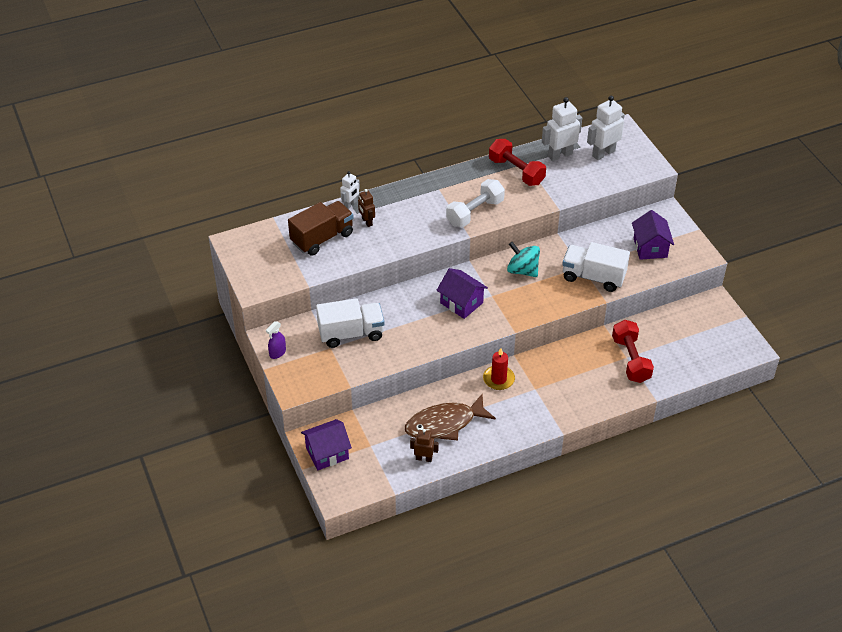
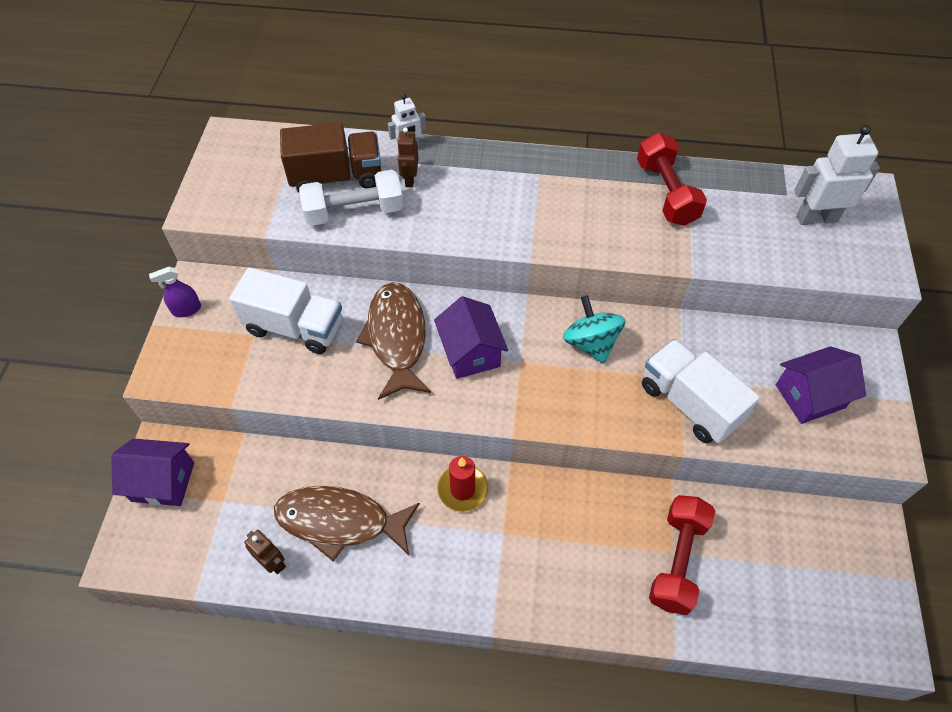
camera: 30 degrees right, 10 degrees up
(414, 313) = (397, 338): none -> brown fish
(475, 212) = (564, 228): white dumbbell -> white dumbbell (354, 211)
(560, 155) = (747, 194): white robot -> none
(650, 247) = (810, 396): purple house -> purple house turned 45 degrees clockwise

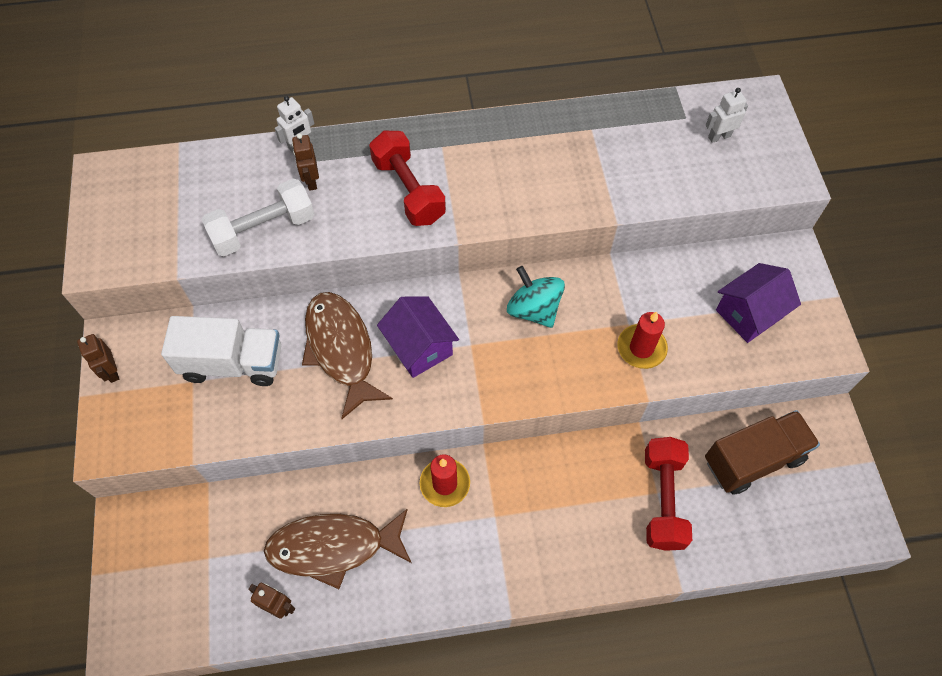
camera: 15 degrees left, 5 degrees up
(163, 482) = (139, 555): purple house -> none
(186, 310) = (111, 371): purple spray bottle -> brown robot
(336, 177) = (233, 195): brown truck -> brown truck (753, 459)
(666, 193) = (571, 140): red dumbbell -> red dumbbell (408, 190)
(689, 403) = (641, 348): white truck -> red candle
(816, 218) = (719, 137): white robot -> white robot, size x0.58

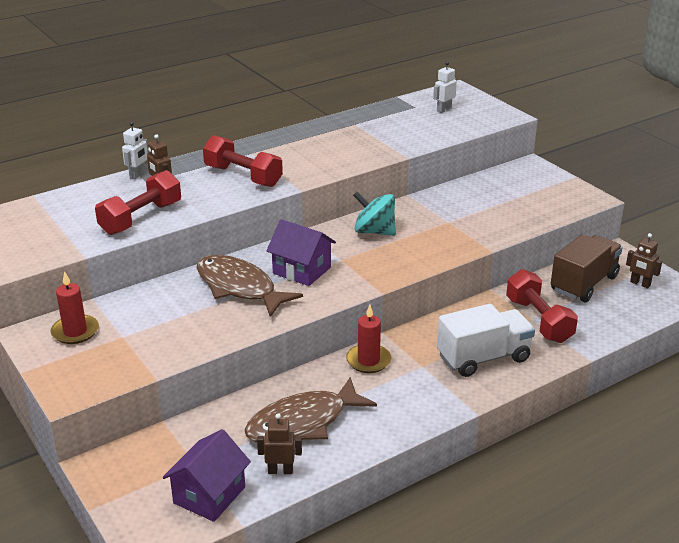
camera: 25 degrees left, 30 degrees down
(111, 371) = (42, 350): brown robot -> brown robot (640, 284)
(233, 363) = (151, 317): white truck -> white truck (483, 358)
(263, 229) = (141, 218): white dumbbell -> red dumbbell
(641, 348) = (466, 229): red candle -> red candle (75, 331)
(749, 313) = (526, 197): purple house -> purple house (209, 495)

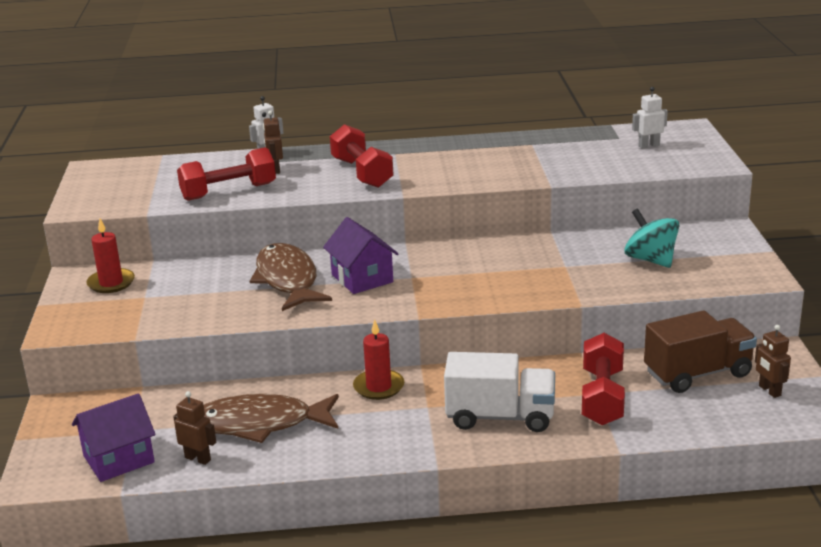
camera: 30 degrees right, 5 degrees down
(374, 231) = (474, 259): turquoise spinning top -> turquoise spinning top (650, 260)

